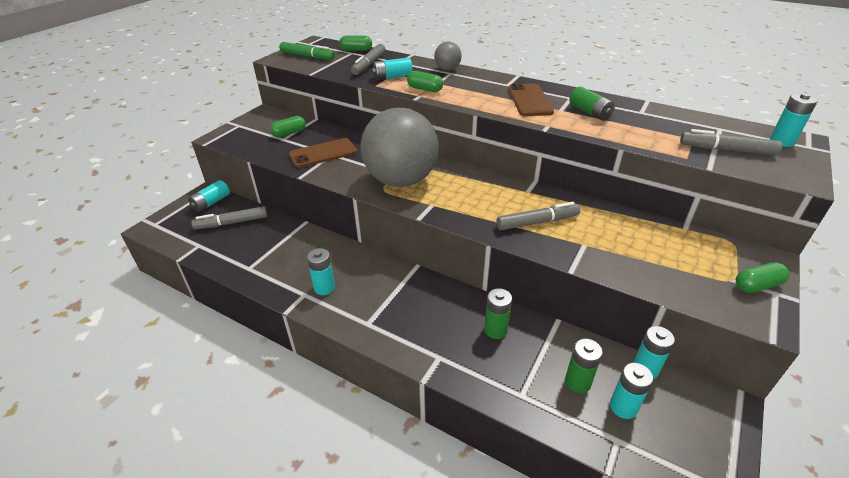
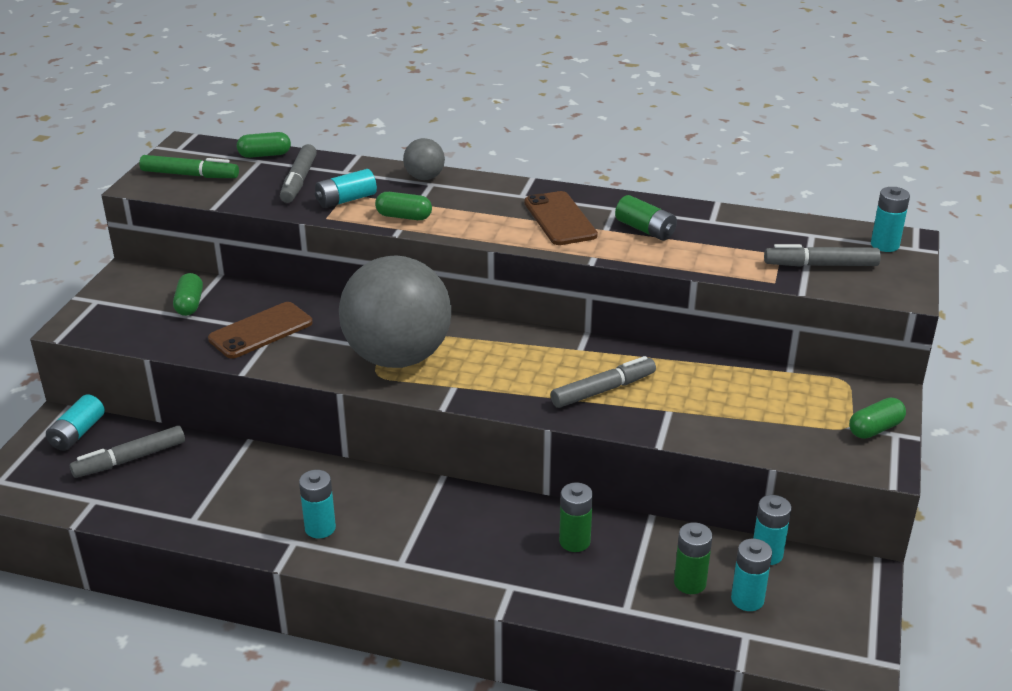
camera: 15 degrees left, 5 degrees down
(289, 133) = (189, 304): green capsule -> green capsule turned 45 degrees counterclockwise

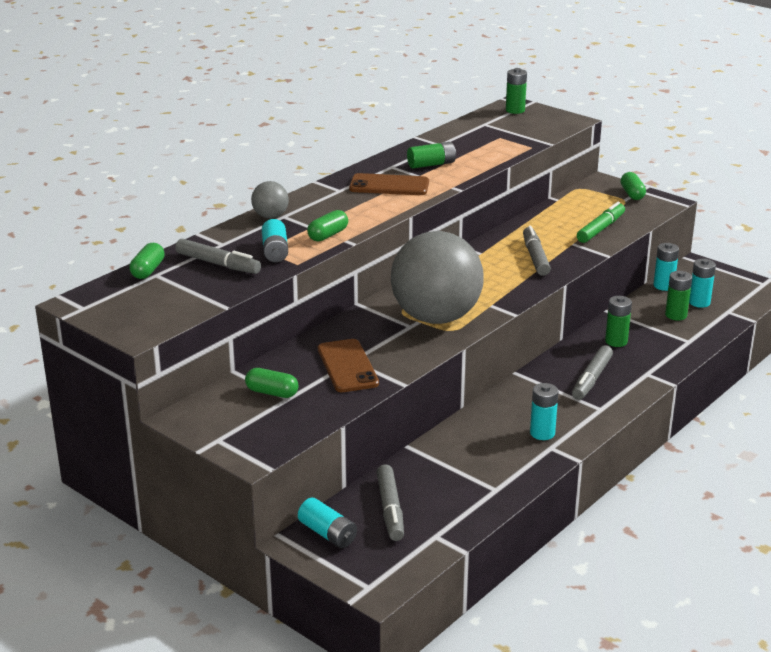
camera: 65 degrees left, 5 degrees down
(189, 175) = (147, 309): green marker -> green marker (600, 229)
(821, 265) = (523, 131): grey marker -> grey marker (592, 379)
(884, 245) = (515, 110): turquoise battery -> green battery

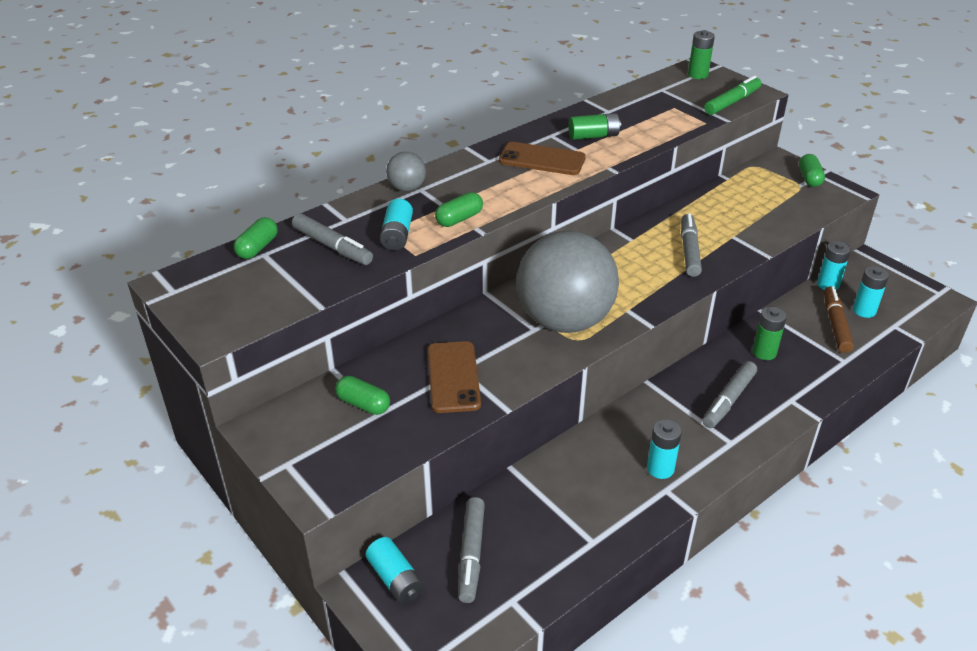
camera: 10 degrees right, 10 degrees up
(600, 229) = (767, 220): green marker -> green marker (732, 102)
(676, 315) = (835, 325): green battery -> brown marker

